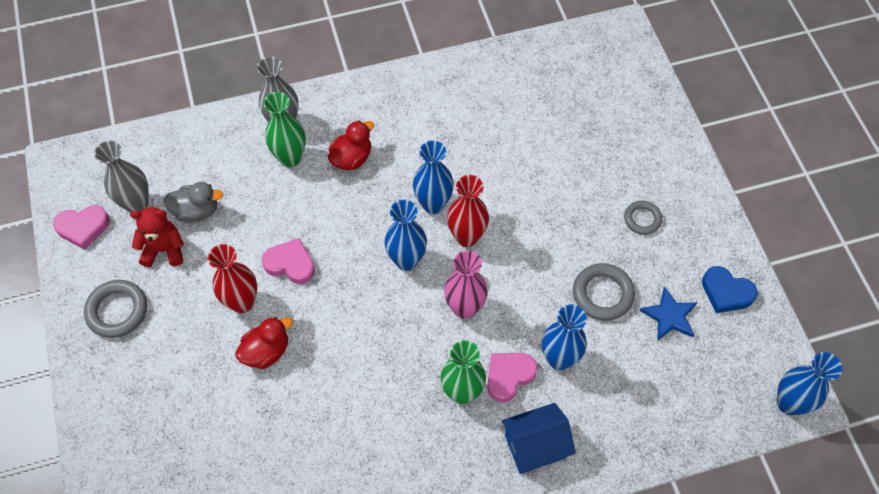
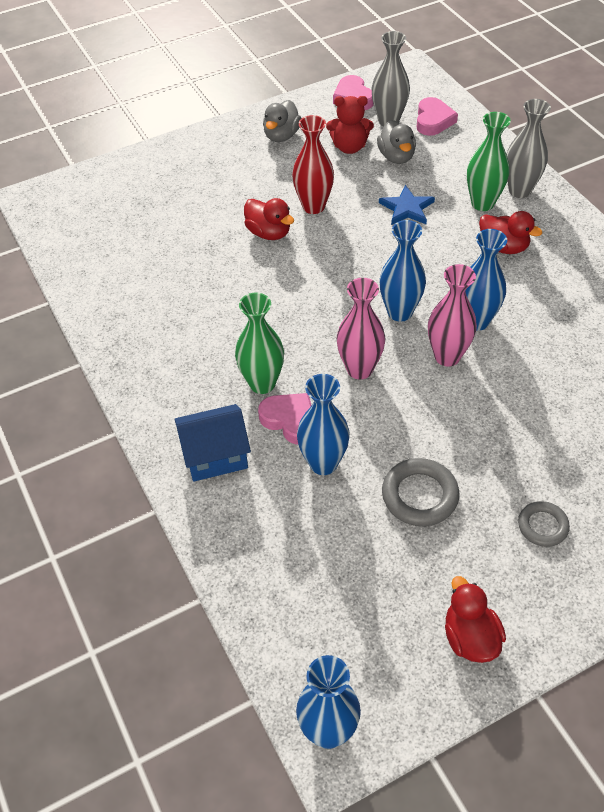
camera: 80 degrees right, 10 degrees down
(117, 311) = (281, 135): grey ring -> grey duck
(164, 249) = (349, 147): red teddy bear -> red teddy bear turned 105 degrees clockwise
(290, 264) = (364, 229): pink heart -> pink heart (433, 120)
(467, 237) = (447, 356): red vase -> pink vase
(535, 446) = (215, 456): blue house -> blue house turned 75 degrees counterclockwise
(669, 316) = (413, 572): blue star -> blue star (407, 208)
(726, 292) = (470, 637): blue heart -> red duck

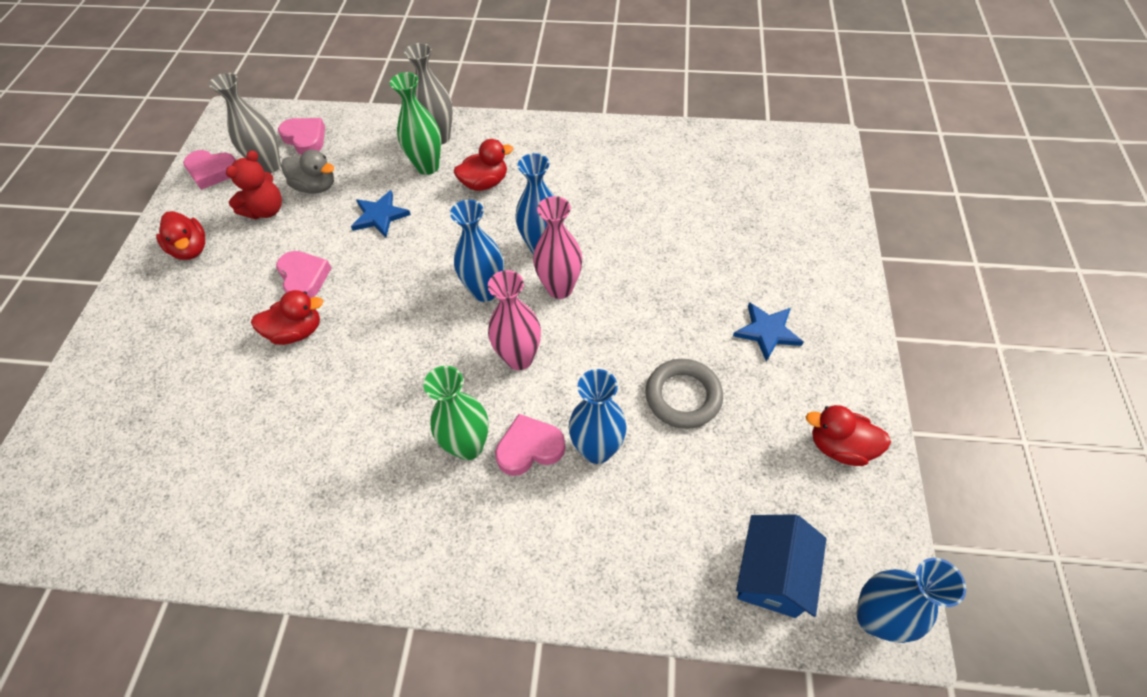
camera: 55 degrees left, 5 degrees up
(215, 456) = (519, 540): blue house -> blue house (771, 575)
(281, 135) = (191, 249): grey duck -> red duck
(313, 206) = (304, 278): red vase -> pink heart
(542, 526) = (767, 331): grey ring -> blue star

